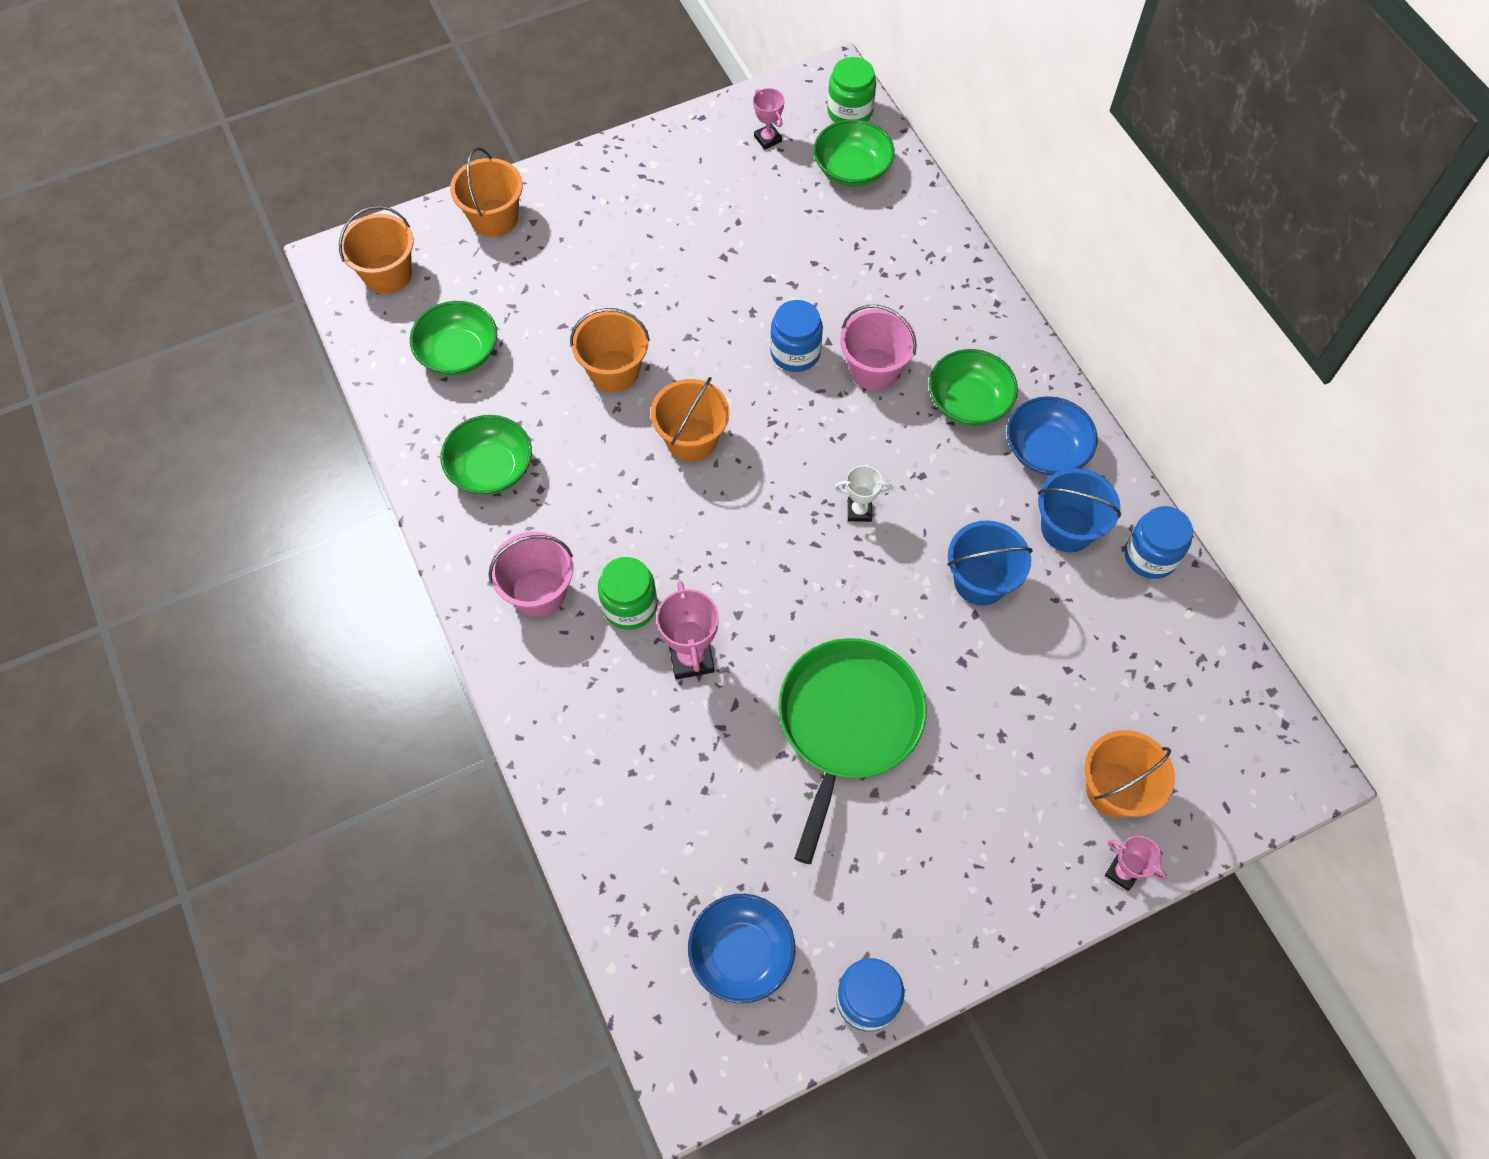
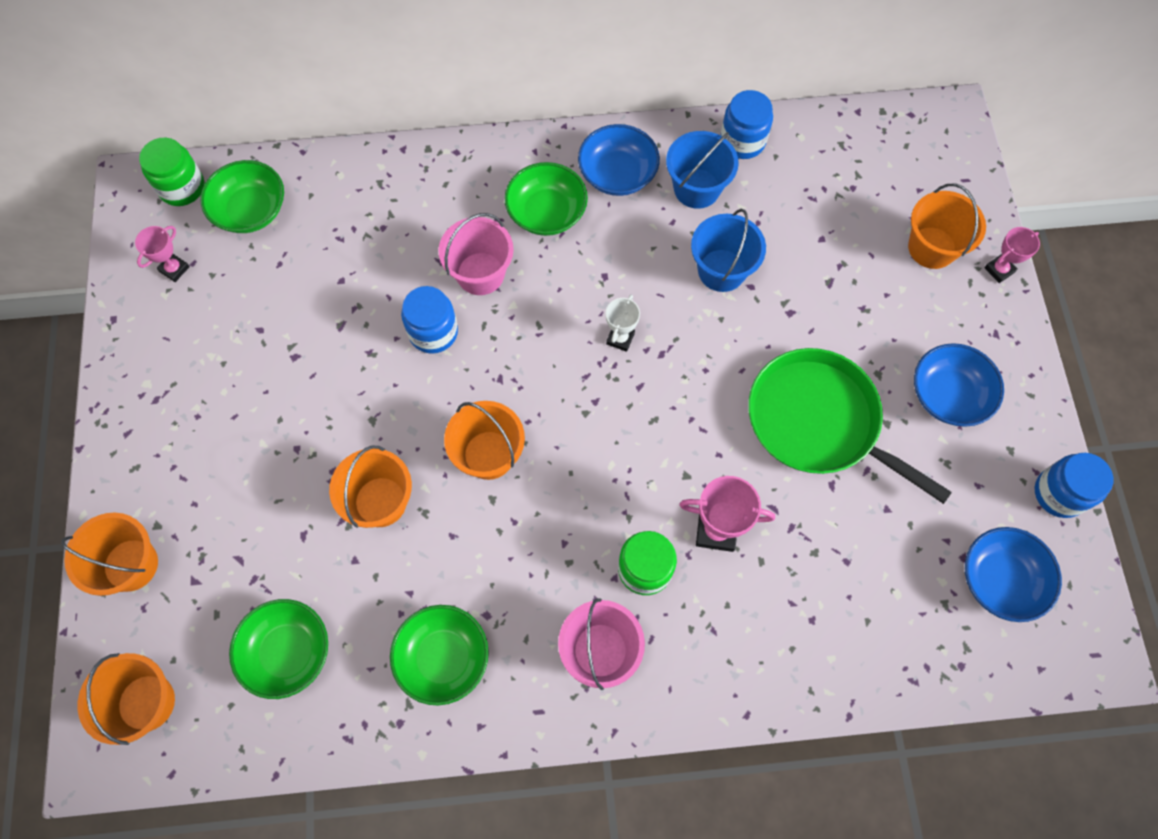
camera: 70 degrees left, 5 degrees up
(767, 139) = (174, 269): pink trophy -> pink trophy turned 45 degrees counterclockwise
(936, 850) = (948, 395): none -> blue bowl

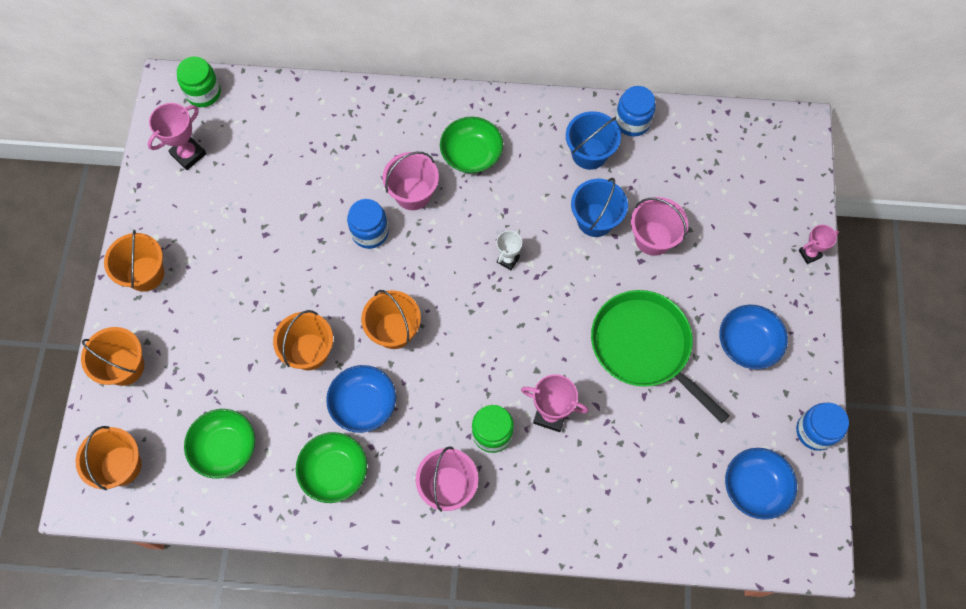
camera: 10 degrees right, 0 degrees up
(174, 269) = (188, 154): pink trophy -> pink trophy, size x1.58
(251, 210) = (251, 118): green bowl -> none
(617, 174) = (531, 133): blue bowl -> blue bowl (363, 404)
(800, 282) = (653, 238): none -> pink bucket
(931, 248) = (761, 228): orange bucket -> orange bucket (145, 274)

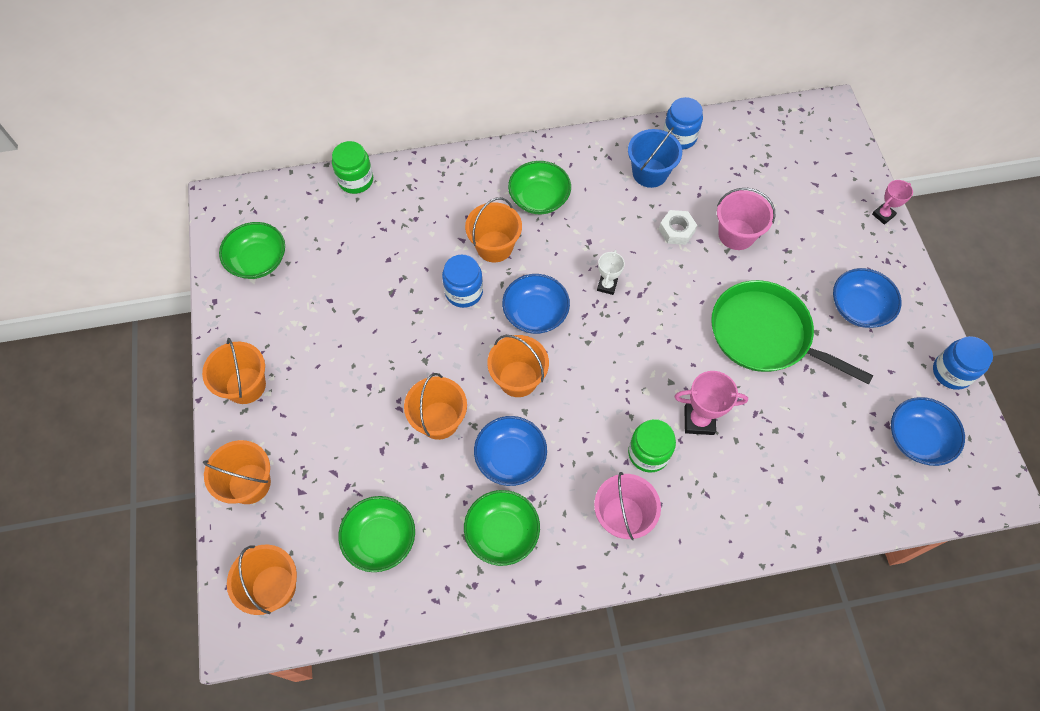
camera: 15 degrees left, 5 degrees down
(188, 154) = (258, 261): pink trophy -> green bowl
(203, 93) = (257, 200): green jar -> green jar (356, 180)
(413, 193) = (494, 246): pink bucket -> orange bucket
(430, 270) = (535, 313): none -> blue bowl
(595, 220) = (676, 230): blue bucket -> white nut

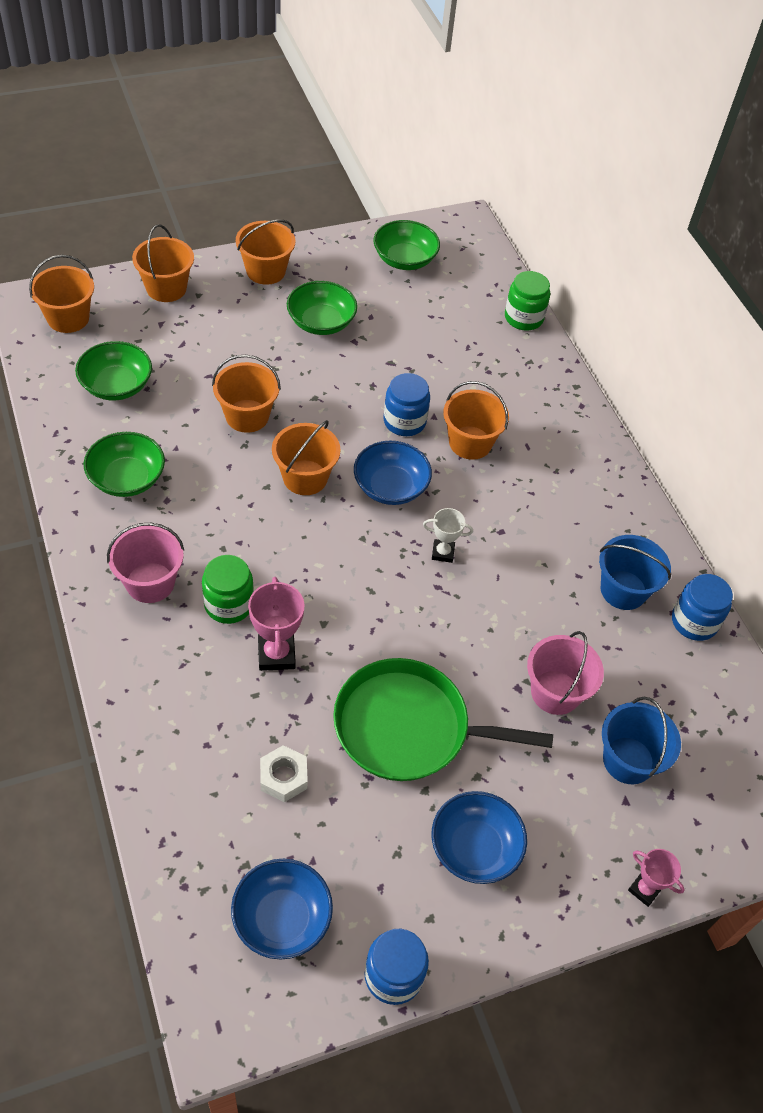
camera: 75 degrees right, 10 degrees down
(510, 458) = (211, 478): blue bowl -> none
(539, 198) = (548, 478): green bowl -> green bowl (321, 322)
(676, 230) = (542, 623): white nut -> white nut (283, 777)
(765, 334) = (408, 727): green pan -> green pan turned 105 degrees counterclockwise
(790, 202) = (628, 760): none -> blue bucket

